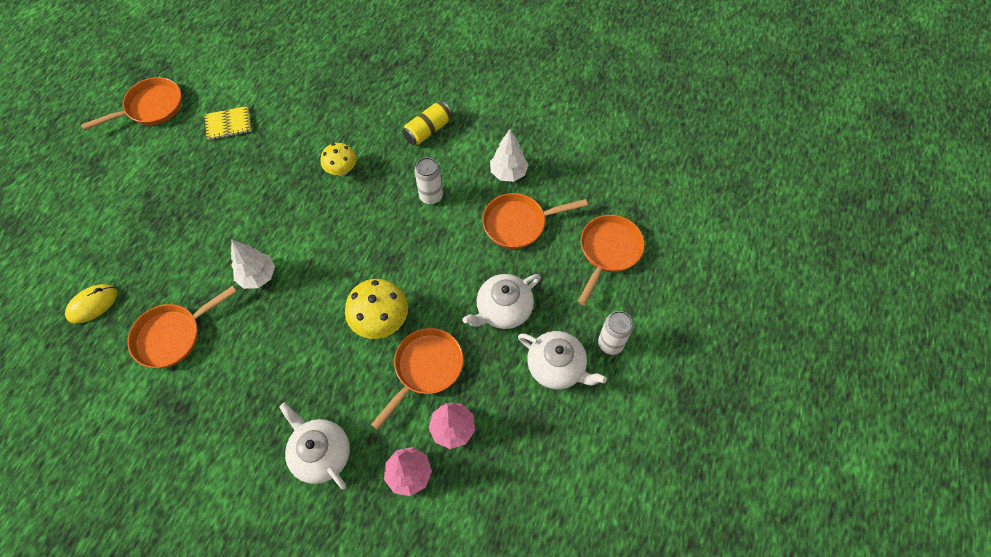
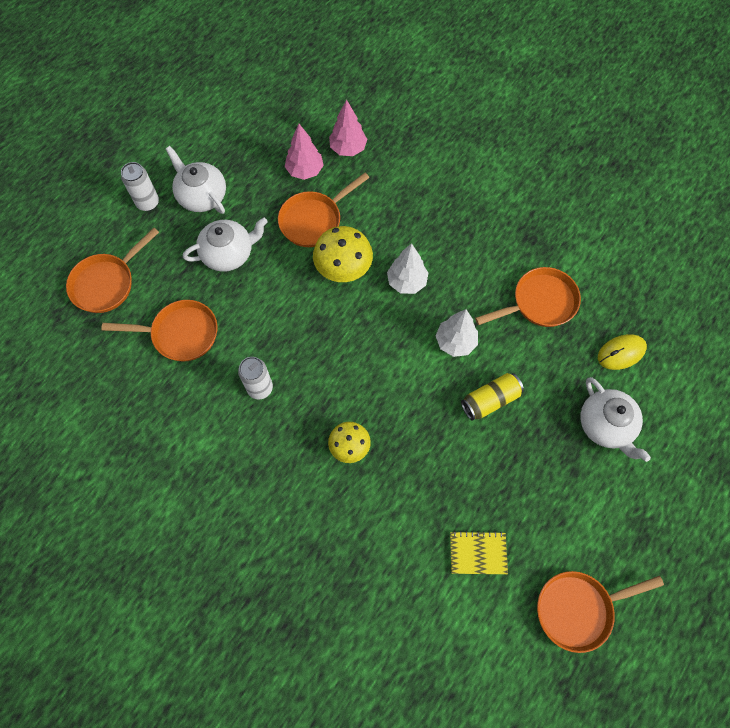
camera: 165 degrees left, 5 degrees up
(321, 453) = (415, 178): white teapot -> white teapot (606, 425)
(428, 130) = (237, 478): yellow can -> yellow can (490, 400)
(508, 173) = (167, 395): white tree -> white tree (406, 282)

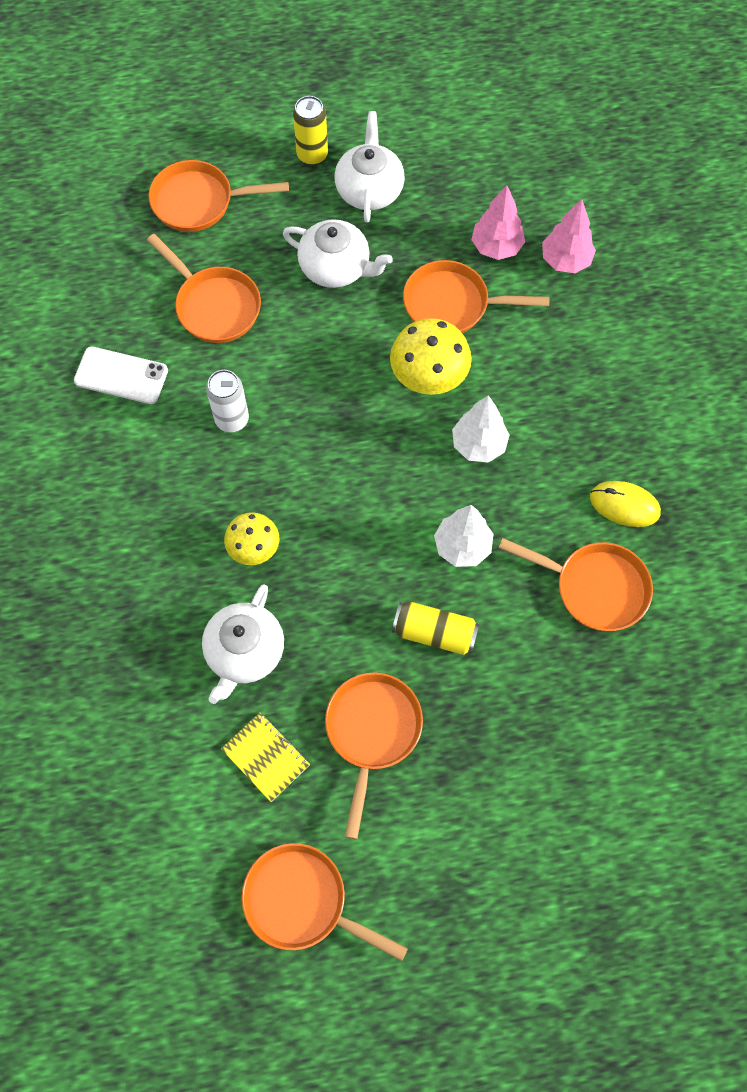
camera: 45 degrees right, 0 degrees up
(148, 203) = (312, 155): white can -> yellow can
(167, 422) = (121, 375): none -> white phone
(515, 483) = (372, 732): none -> orange pan
(606, 425) = (525, 768): white teapot -> white teapot (245, 652)
(621, 353) = (625, 716): yellow mouse -> yellow mouse (624, 505)

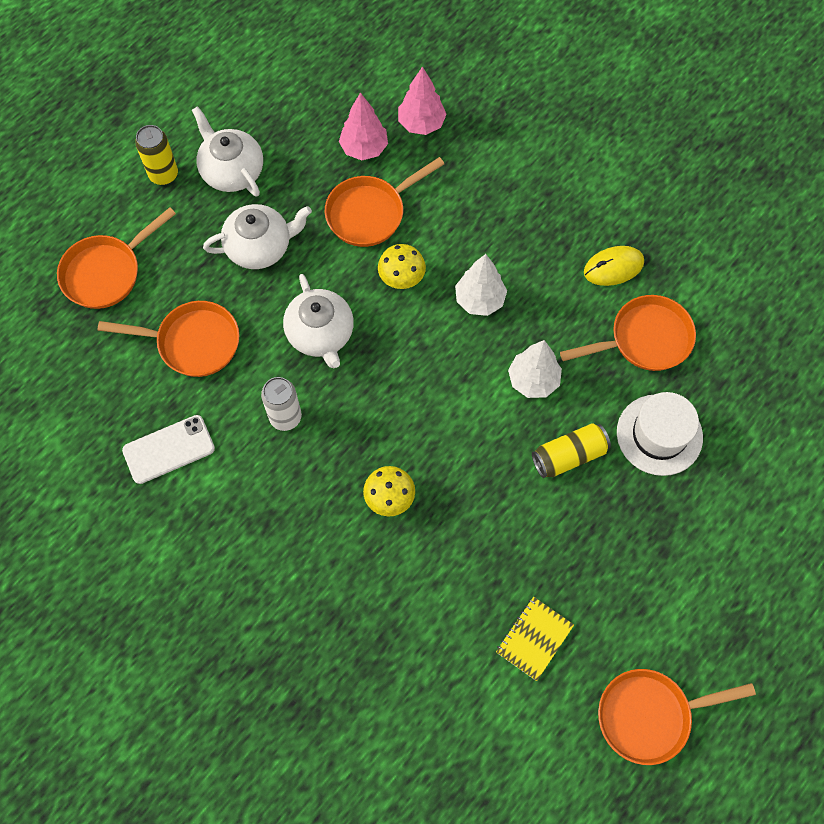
camera: 40 degrees left, 0 degrees up
(245, 652) = (451, 577): white teapot -> white teapot (320, 334)
(265, 757) = (534, 639): yellow notebook -> yellow notebook turned 60 degrees counterclockwise
(372, 732) = (589, 559): orange pan -> none
(428, 378) = (401, 278): yellow mushroom -> yellow mushroom, size x0.65
(531, 678) = (659, 435): none -> white hat

